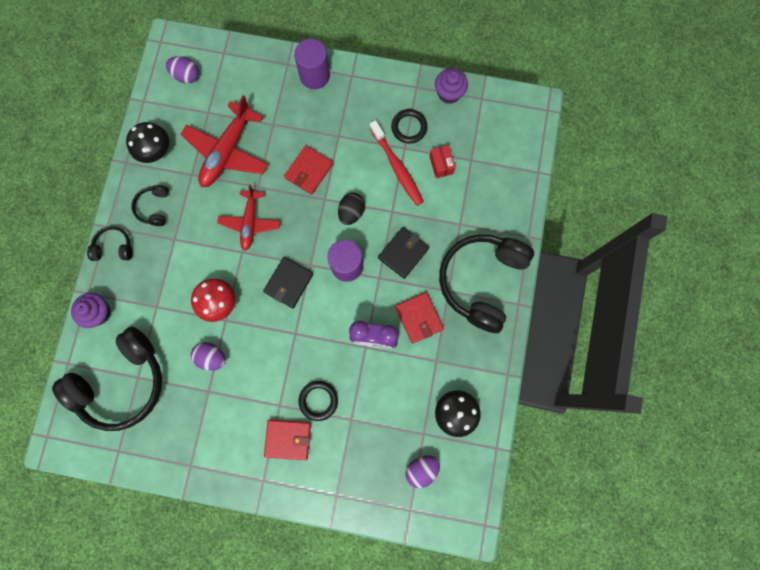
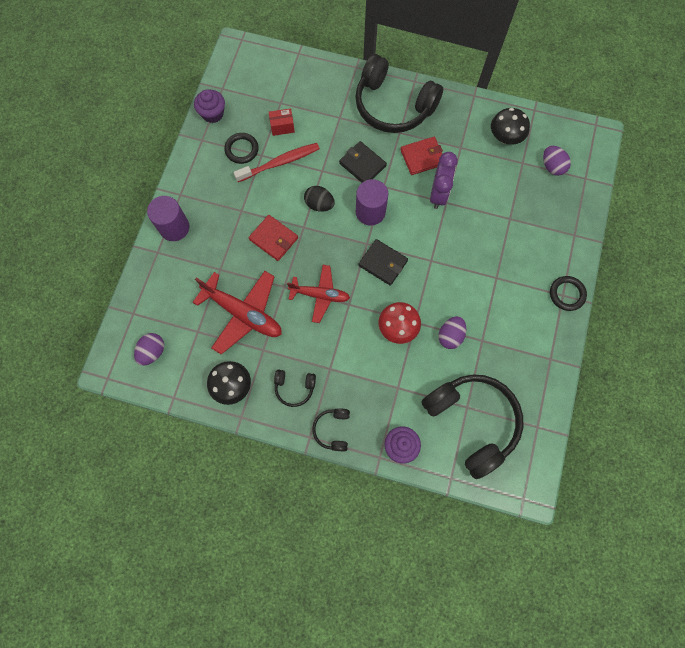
camera: 85 degrees left, 5 degrees down
(288, 439) = (527, 272): red wallet -> none
(318, 400) = (493, 244): black ring -> black ring (567, 294)

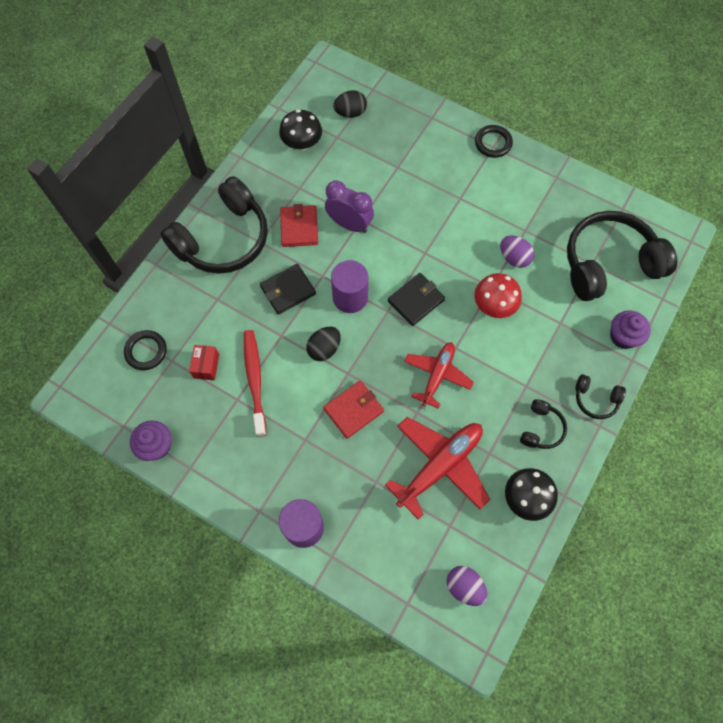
camera: 75 degrees left, 5 degrees down
(242, 149) = (221, 421): black ring -> black ring (146, 351)
(552, 166) = (350, 113): purple egg -> black egg

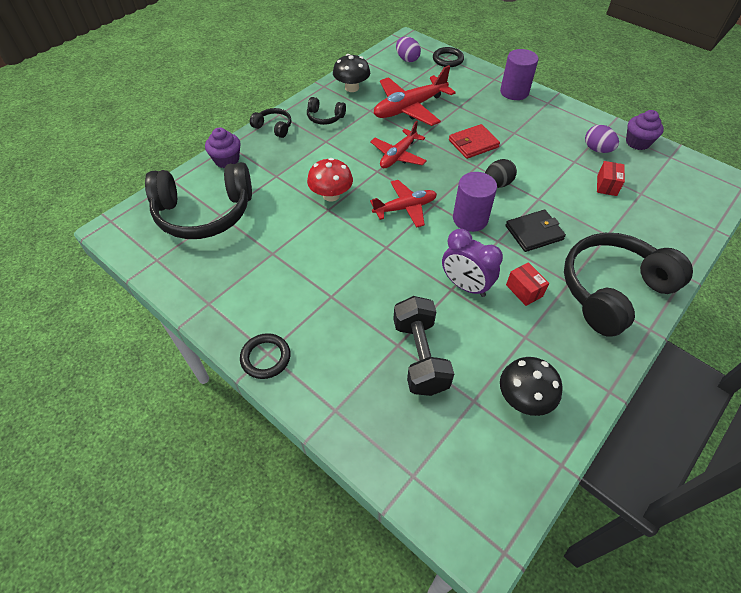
camera: 170 degrees left, 15 degrees down
(146, 351) = (668, 203): black ring -> black ring (448, 59)
(255, 380) = (560, 171): red toothbrush -> none
(299, 227) = (524, 290): red wallet -> red box
(350, 113) = (452, 437): black egg -> none
(379, 161) = (420, 356): none -> black dumbbell
(416, 300) = (405, 208): black wallet -> red plane
(514, 258) = (295, 230): purple egg -> purple egg (597, 149)
(541, 428) = (325, 117): black headphones -> black headphones turned 105 degrees counterclockwise

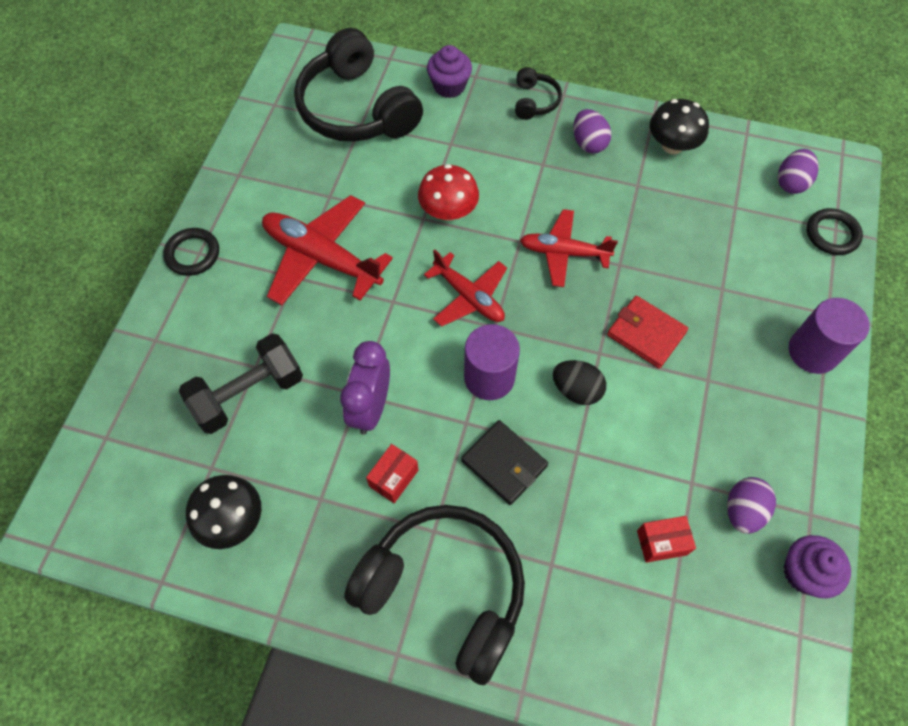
camera: 65 degrees right, 10 degrees up
(325, 117) = (588, 143): black headphones -> purple egg
(409, 108) = (674, 229): red plane -> red plane (322, 258)

